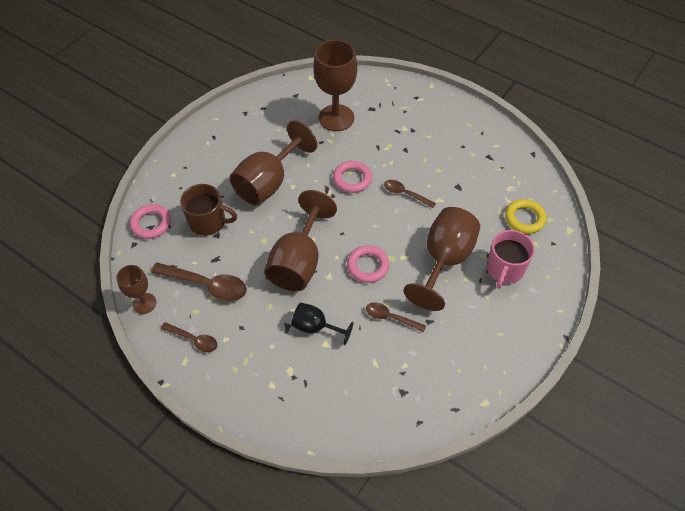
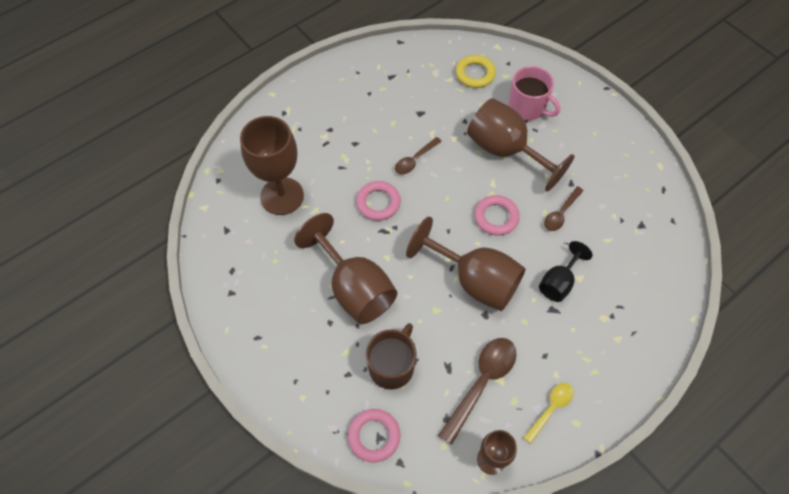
camera: 75 degrees left, 5 degrees up
(193, 339) = (550, 409): brown spoon -> yellow spoon

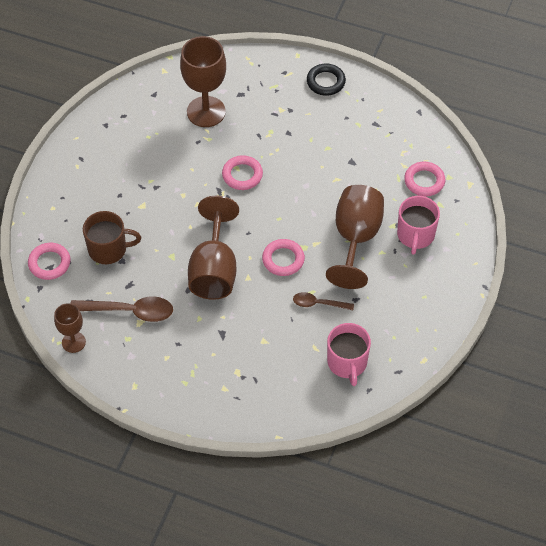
camera: 60 degrees right, 5 degrees down
(319, 88) = (326, 82): none -> black ring
(354, 288) = (157, 196): brown goblet -> none
(415, 160) = (301, 180): brown spoon -> none
(475, 74) = (424, 181): yellow ring -> pink ring
(550, 409) = (135, 364): yellow spoon -> none
(558, 282) = (249, 328): black goblet -> none
(636, 223) = (347, 363): none -> pink mug

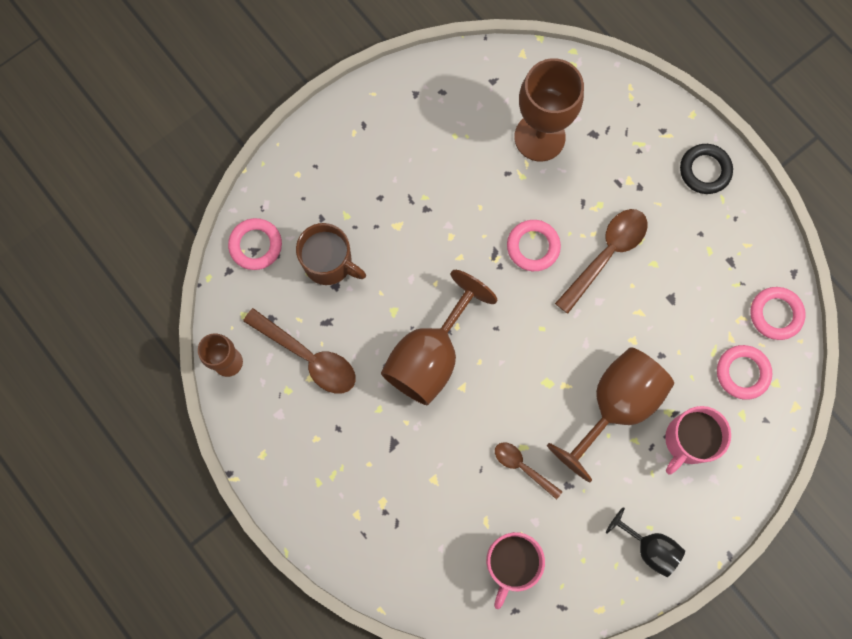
camera: 30 degrees right, 20 degrees up
(283, 259) = (515, 386): pink ring -> pink ring (775, 314)
(293, 157) = (606, 255): none -> brown spoon
(431, 308) = (649, 547): none -> black goblet

